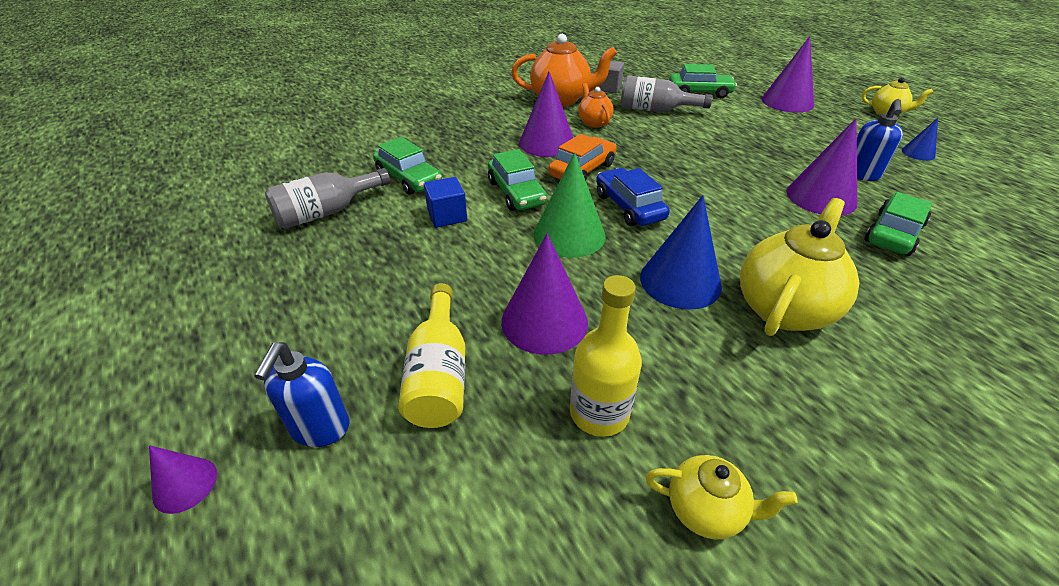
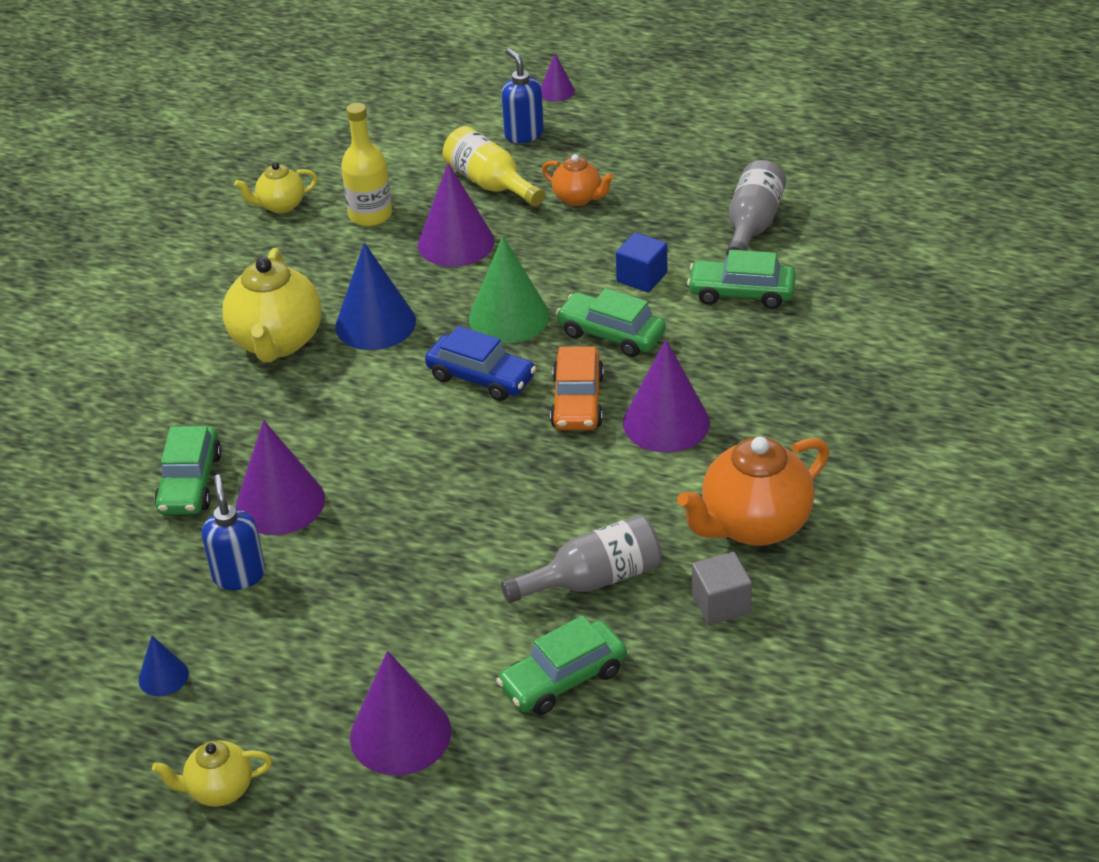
camera: 145 degrees right, 0 degrees up
(594, 122) = (651, 497): orange teapot -> orange teapot (578, 198)

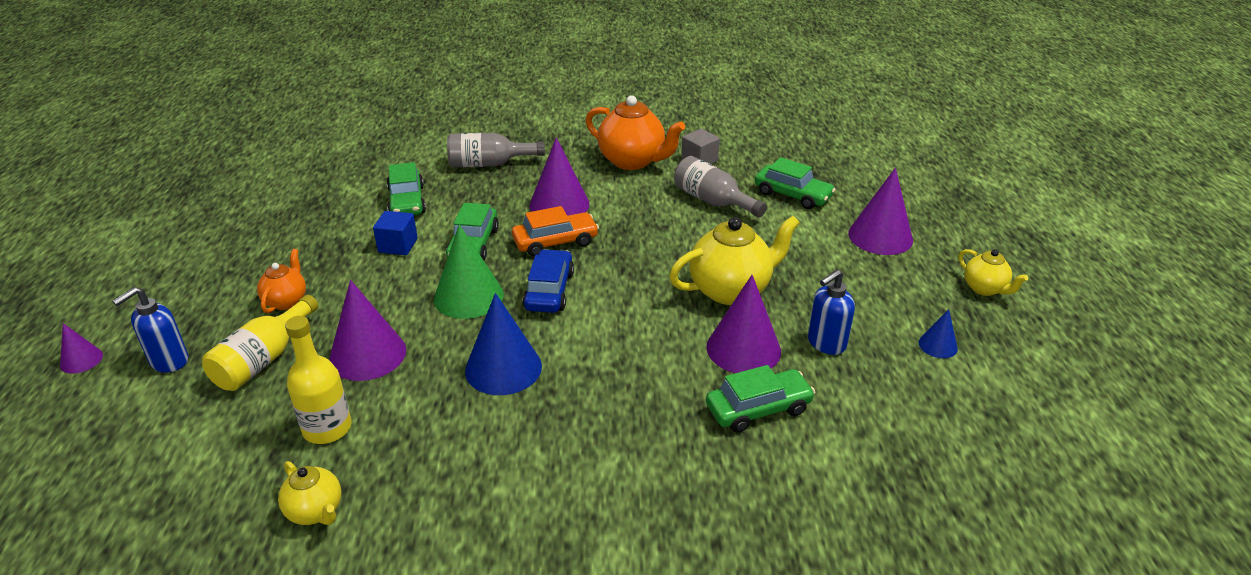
camera: 115 degrees left, 5 degrees down
(277, 342) = (554, 423): yellow teapot -> yellow teapot (730, 290)
(752, 226) = (319, 211): grey bottle -> grey bottle (489, 164)

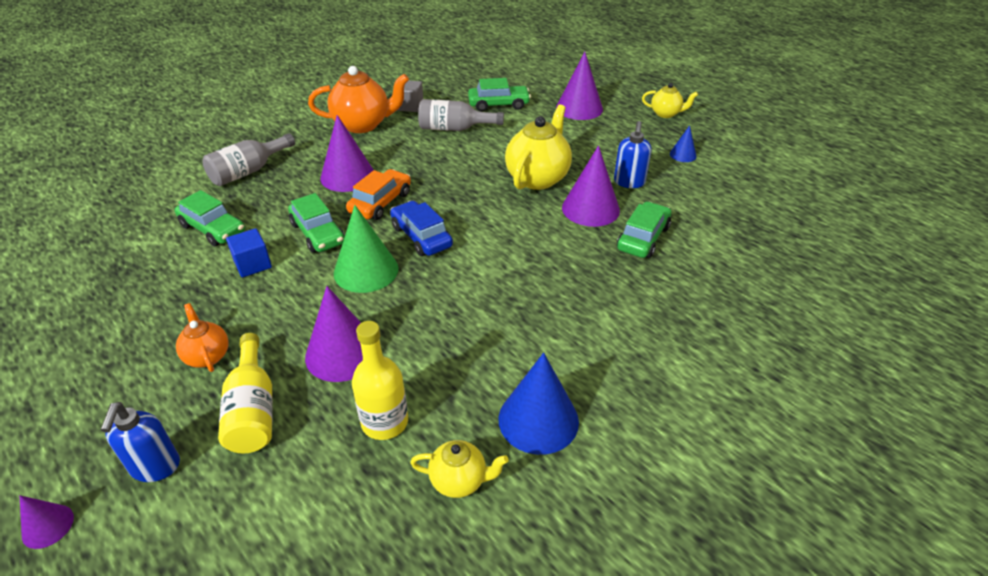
camera: 40 degrees left, 5 degrees up
(503, 368) = (459, 303): blue cone -> blue cone (538, 420)

